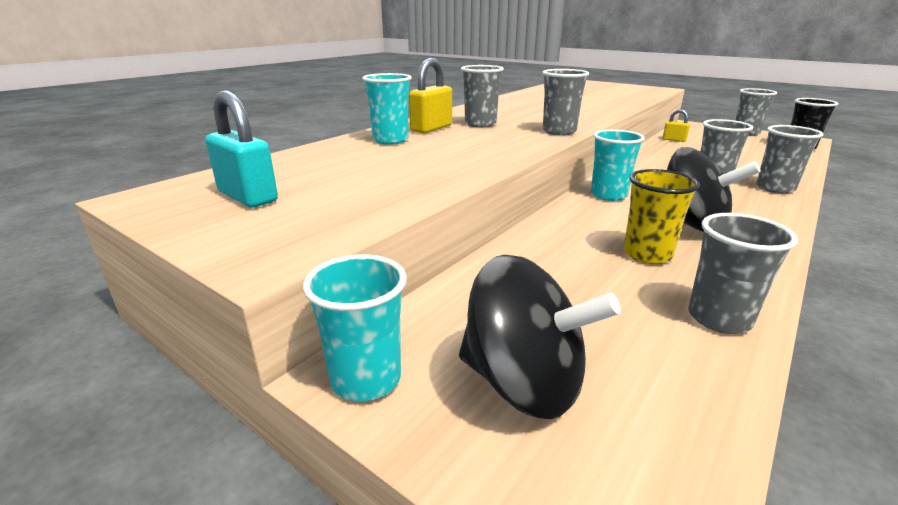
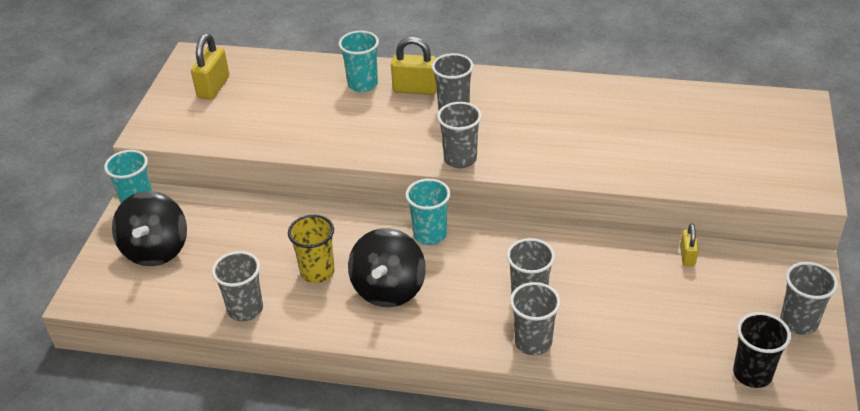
camera: 65 degrees right, 15 degrees up
(247, 197) = (213, 87): turquoise padlock -> yellow padlock

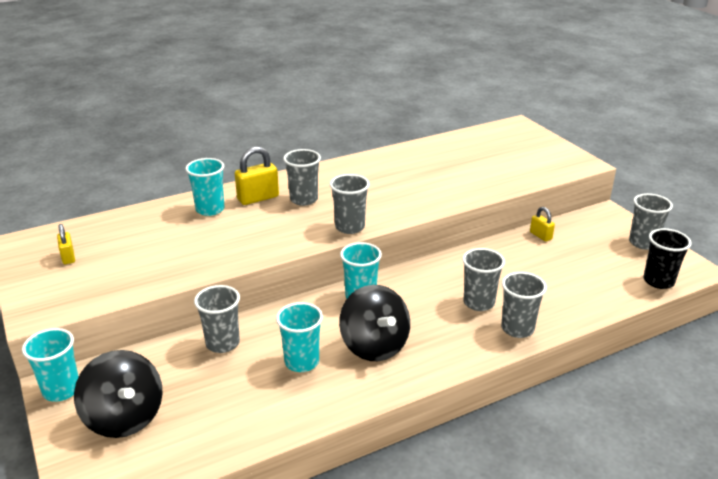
camera: 40 degrees left, 10 degrees down
(213, 87) = (68, 257): yellow padlock -> yellow padlock, size x0.59
(245, 309) = (271, 420): grey cup -> grey cup (222, 343)
(317, 272) = (302, 362): yellow cup -> turquoise cup

